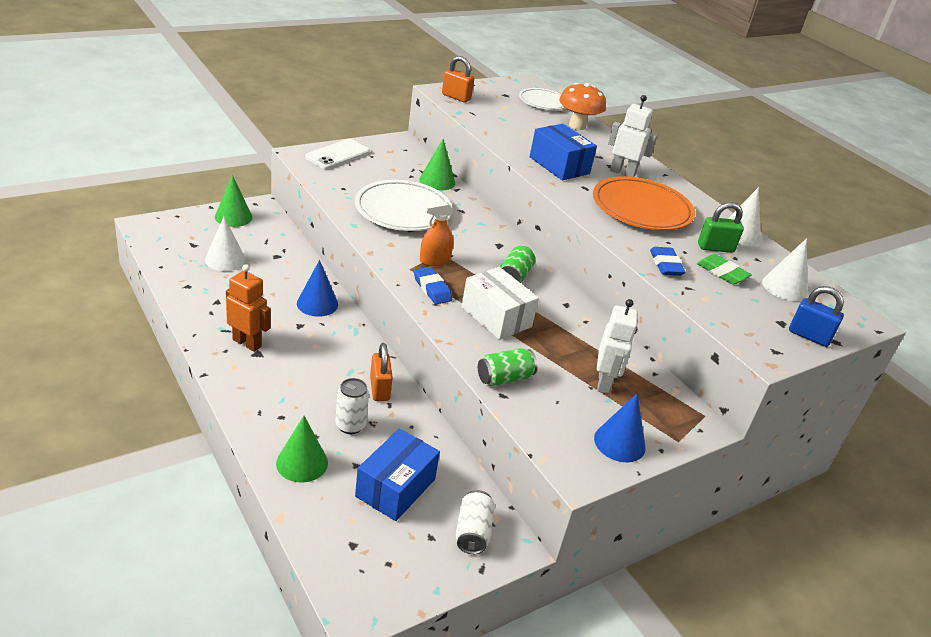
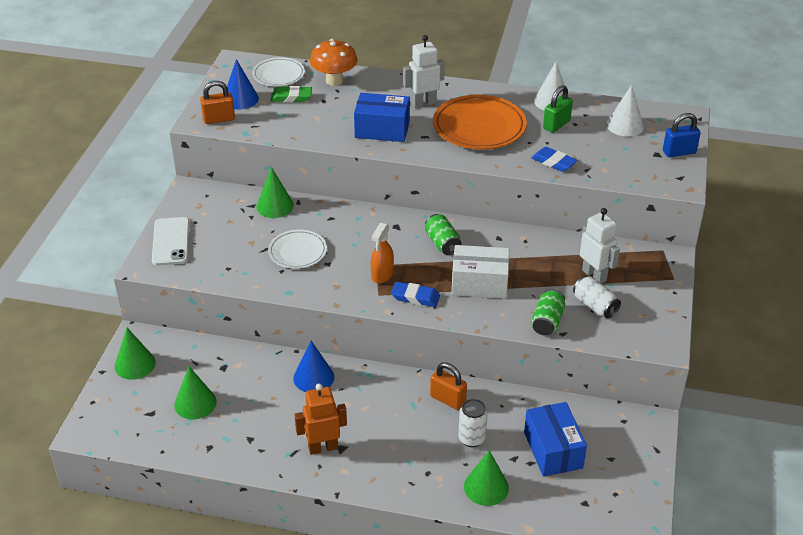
camera: 40 degrees left, 5 degrees up
(225, 259) = (195, 403): white cone -> green cone
(403, 211) = (297, 252): white plate -> white plate, size x0.60
(472, 532) = (624, 434): white can -> white can (595, 306)
(619, 443) = (653, 307): blue cone -> blue cone (240, 99)
(722, 273) = (585, 142): green eraser -> green eraser (291, 97)

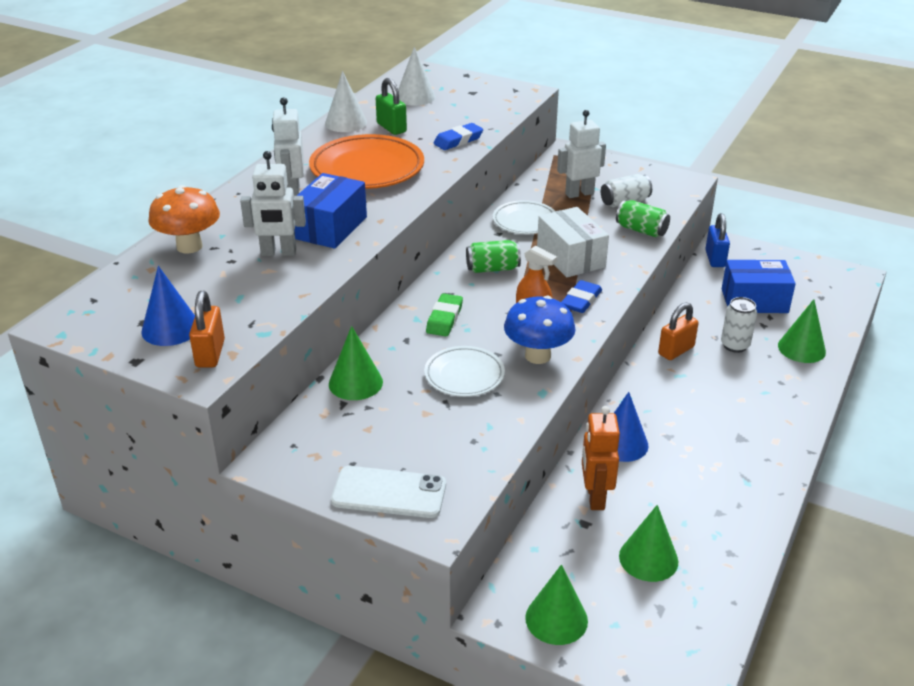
camera: 75 degrees left, 5 degrees down
(278, 75) = (134, 288): white plate -> white plate (525, 221)
(291, 97) = (202, 284): green eraser -> green eraser (444, 319)
(323, 447) = (739, 452): orange robot -> orange robot (595, 497)
(332, 284) = (537, 356): none -> blue mushroom
(340, 116) = (278, 253): none -> white robot
(479, 283) = (570, 257): white box -> white box turned 45 degrees counterclockwise
(679, 152) = (475, 82): blue padlock -> blue padlock (715, 259)

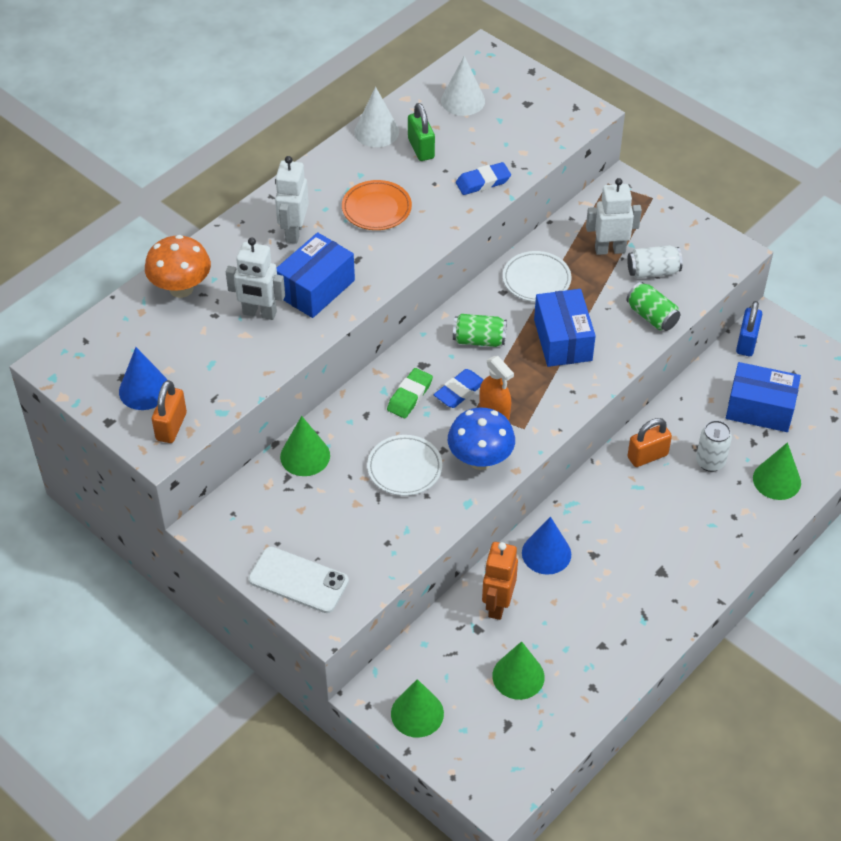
camera: 15 degrees right, 15 degrees up
(367, 168) = (376, 208): orange plate -> orange plate, size x0.60
(570, 257) = (562, 340): white box -> blue box
(581, 300) = (549, 400): blue eraser -> blue eraser (459, 391)

